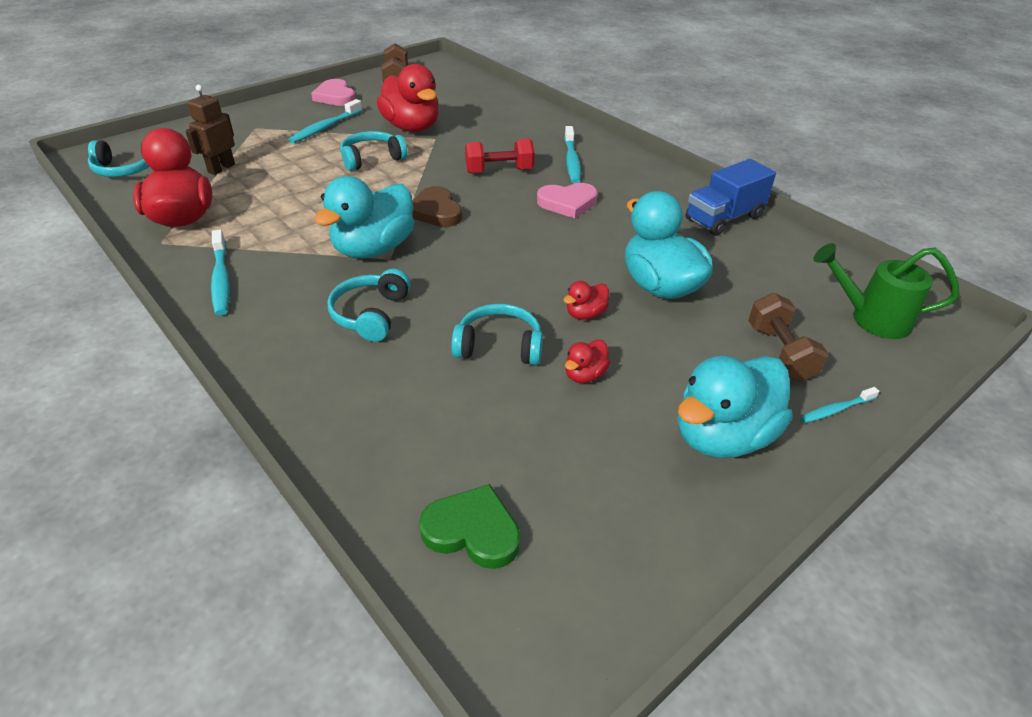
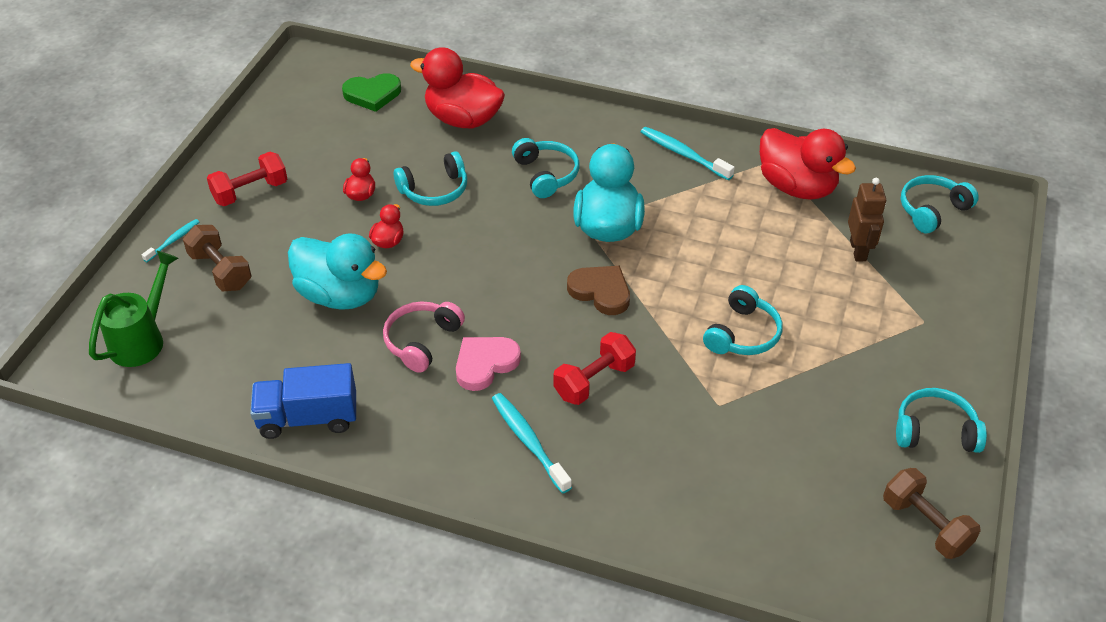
camera: 150 degrees right, 5 degrees up
(325, 127) = (857, 361): turquoise toothbrush -> none
(335, 96) = (935, 431): pink heart -> turquoise headphones
(411, 127) = (768, 413): red duck -> red duck (463, 119)
(606, 231) = (422, 341): none -> pink headphones
(722, 436) = (250, 192): turquoise duck -> red dumbbell
(724, 218) = (308, 418): blue truck -> blue truck turned 120 degrees counterclockwise
(871, 318) = (142, 339): green watering can -> green watering can turned 45 degrees counterclockwise

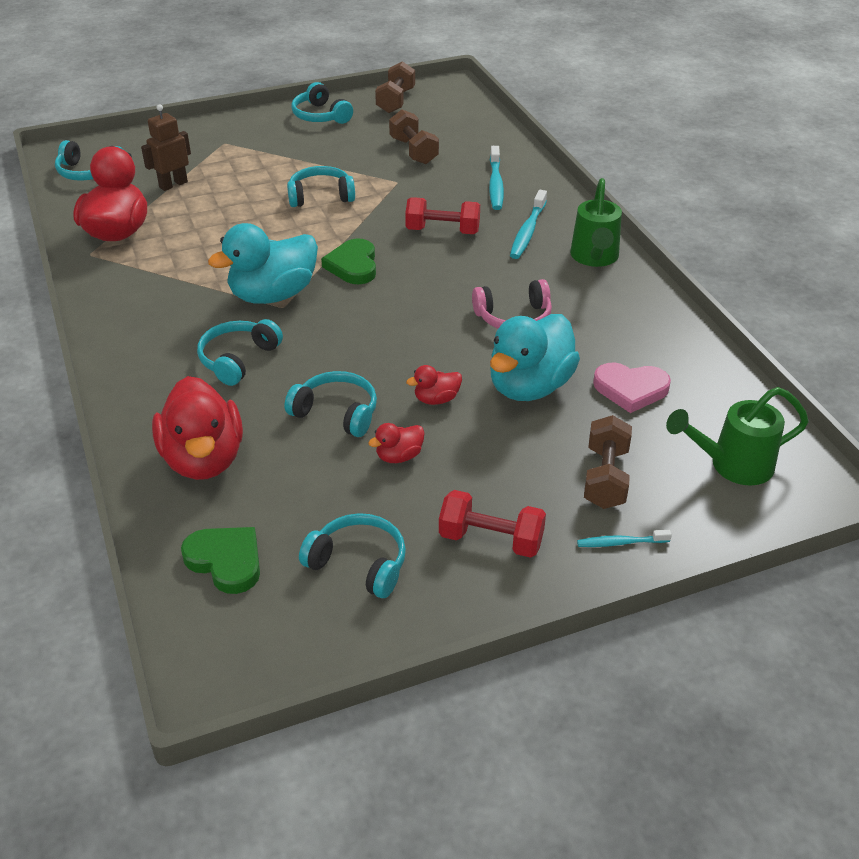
camera: 130 degrees left, 5 degrees down
(306, 136) = (359, 564): none -> turquoise headphones
(308, 418) = (652, 326): blue truck -> none
(340, 295) = (530, 386): turquoise duck -> turquoise duck turned 135 degrees counterclockwise
(435, 458) = (594, 258): none -> green watering can
(485, 364) = (492, 279): pink heart -> pink heart (630, 389)
(601, 292) = (353, 265): brown heart -> green heart
(683, 154) = (125, 300): turquoise toothbrush -> turquoise toothbrush (495, 184)
(776, 460) = (414, 151): none -> brown dumbbell

